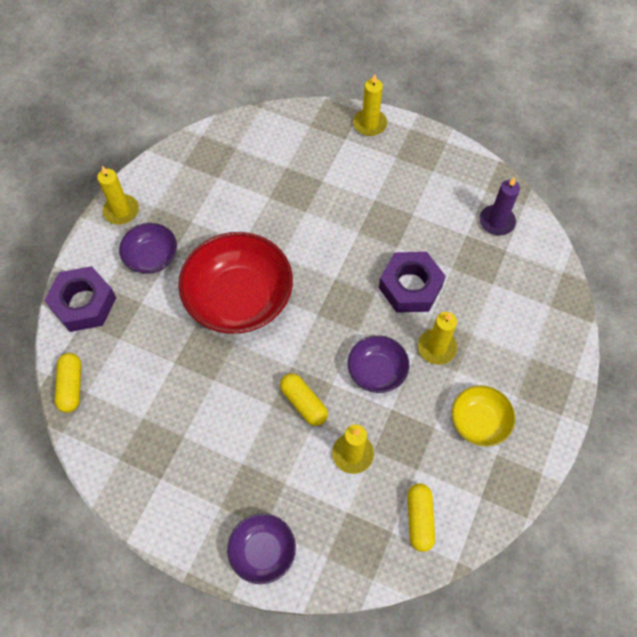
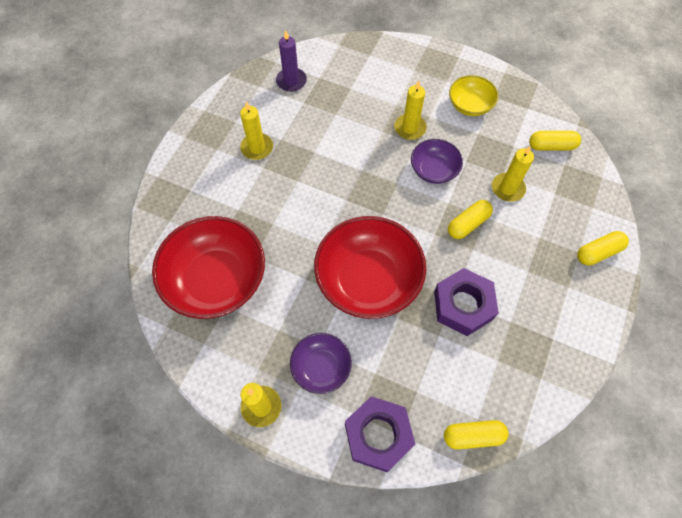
camera: 90 degrees left, 0 degrees up
(245, 168) = (216, 280): none -> red bowl
(263, 551) = (598, 252): purple bowl -> yellow capsule
(370, 124) = (175, 169): yellow candle -> yellow candle (257, 148)
(410, 287) = (354, 144): purple nut -> purple nut (463, 305)

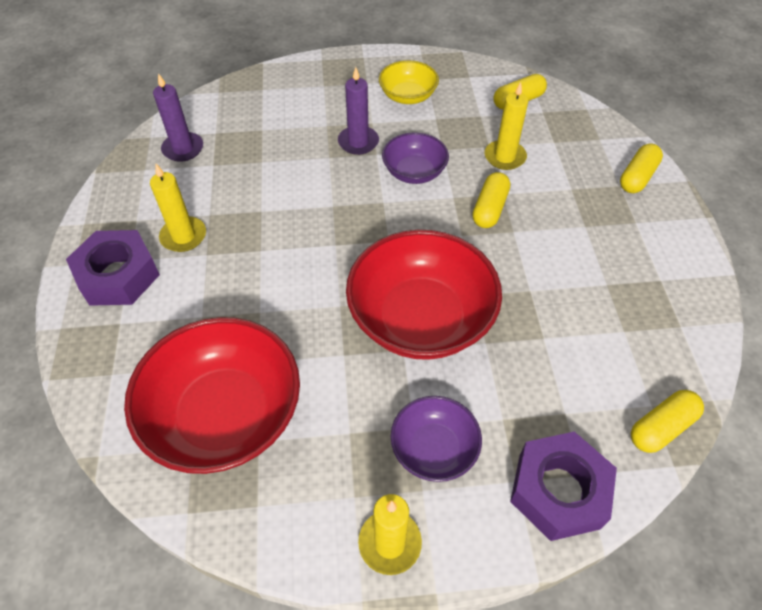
camera: 30 degrees left, 10 degrees down
(410, 128) = (358, 142): yellow candle -> purple candle
(463, 305) = (546, 293): purple nut -> purple nut (118, 275)

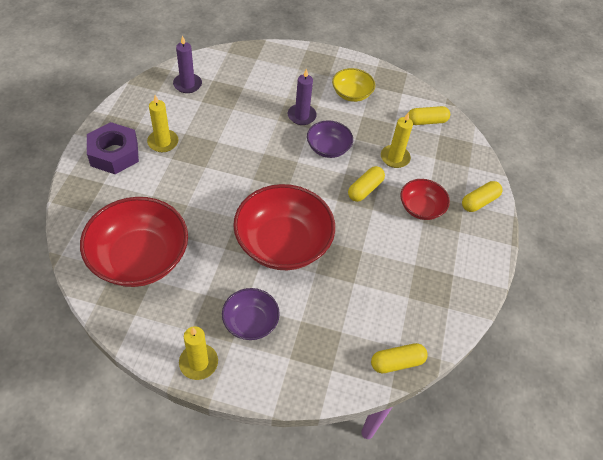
camera: 15 degrees right, 0 degrees up
(558, 490) = (312, 373): purple nut -> none
(572, 209) = (421, 208): none -> red bowl

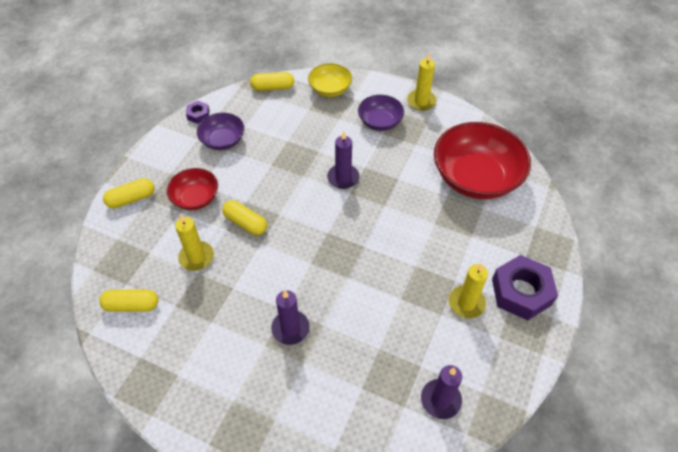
camera: 165 degrees left, 0 degrees up
(283, 243) = (343, 178): red bowl -> purple candle
(328, 148) = (270, 277): purple bowl -> purple bowl (223, 140)
(351, 94) = (212, 361): yellow bowl -> yellow bowl (330, 89)
(365, 189) = (245, 223): yellow capsule -> yellow capsule turned 75 degrees clockwise
(468, 307) = (198, 115): none -> purple nut

